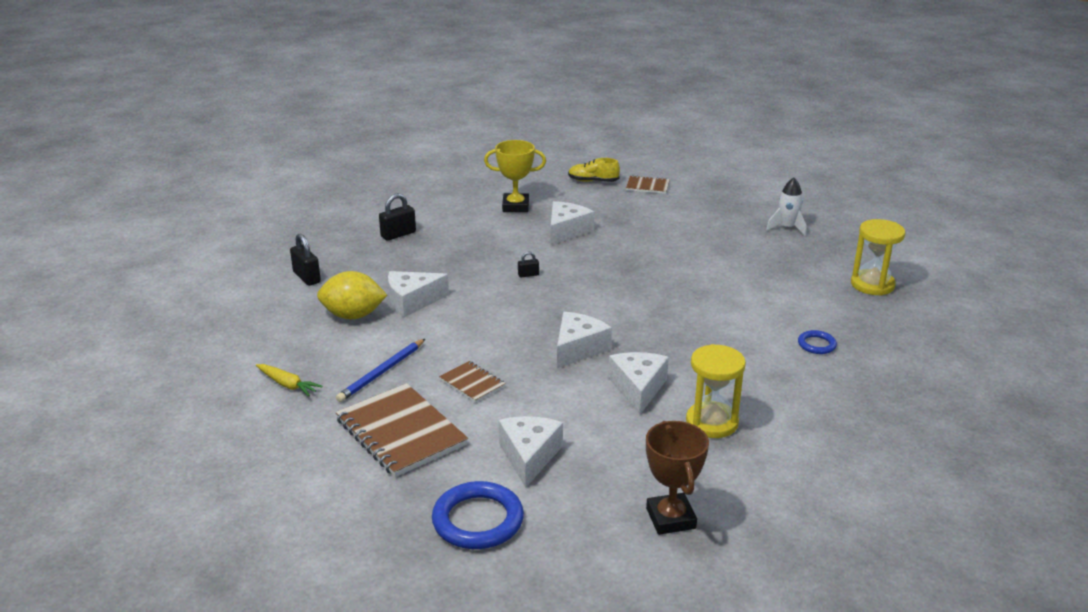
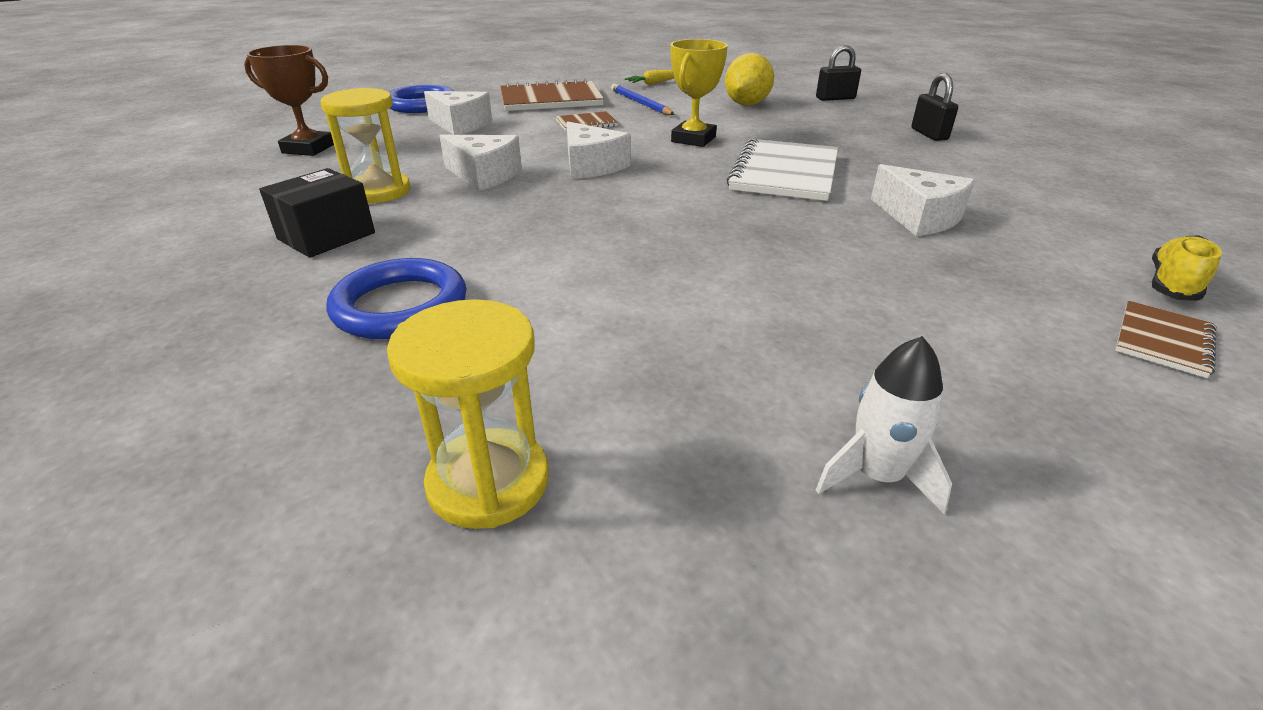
camera: 115 degrees right, 5 degrees up
(412, 301) = (757, 123): white cheese -> none
(515, 206) = (1023, 201): yellow trophy -> yellow trophy (693, 139)
(528, 275) = (784, 173): black padlock -> white notebook
(789, 407) = (326, 236): none -> black box
(816, 345) = (400, 306): blue ring -> blue ring, size x1.92

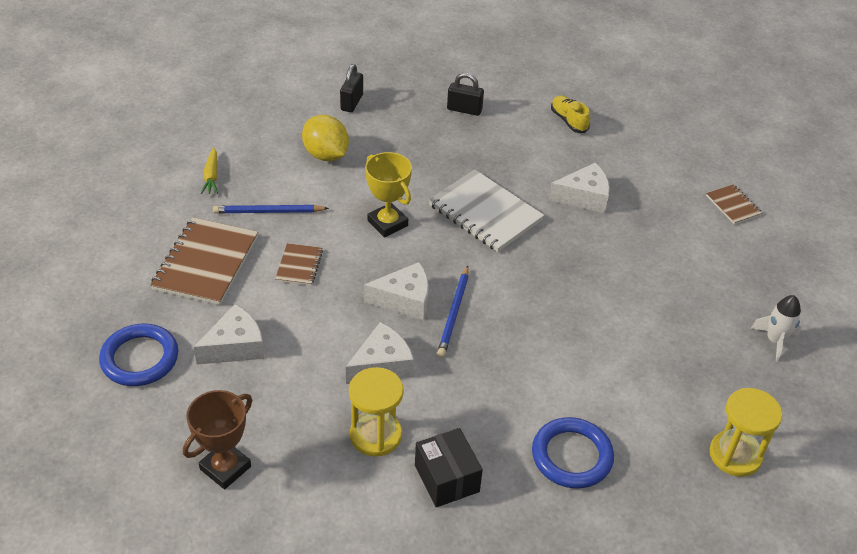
camera: 65 degrees left, 10 degrees up
(598, 190) = (454, 313): none -> blue pencil
(1172, 284) = (695, 167): yellow shoe -> yellow shoe (568, 121)

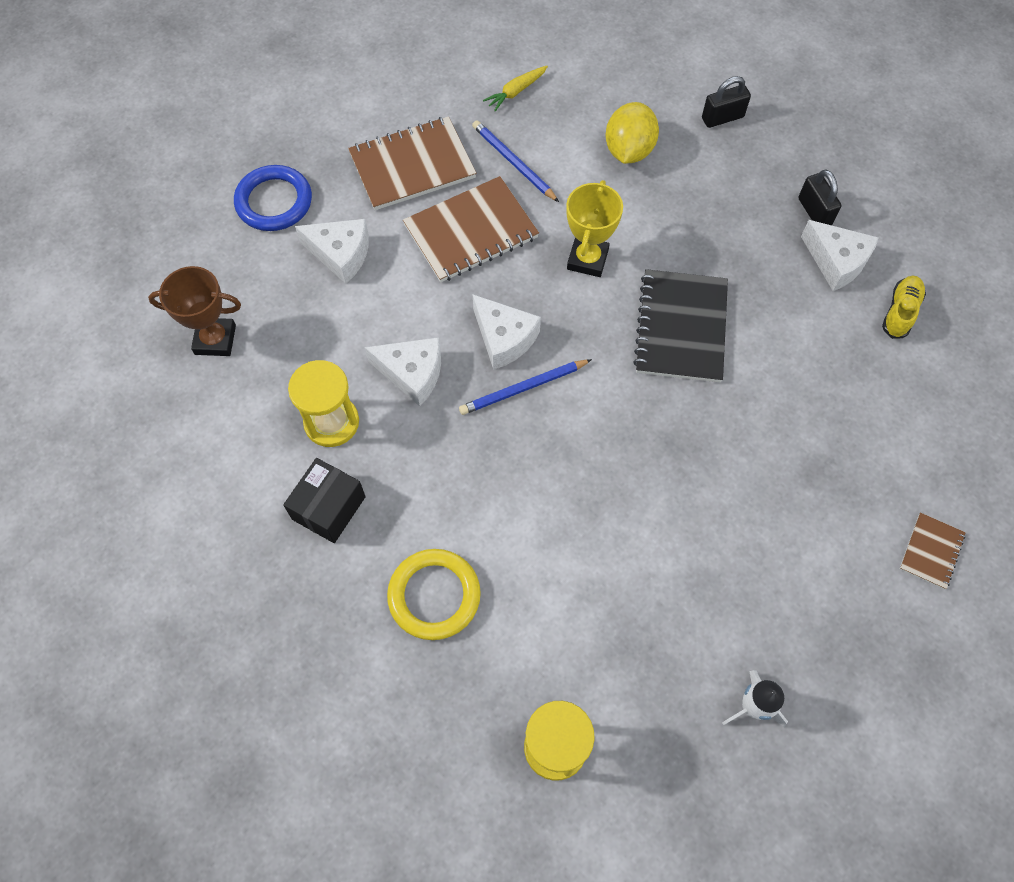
camera: 55 degrees right, 20 degrees up
(299, 266) = (471, 232): brown notebook -> brown notebook, size x1.97
(485, 213) = (681, 327): white notebook -> black notebook
(572, 456) = (434, 595): blue ring -> yellow ring
(584, 197) = (793, 399): white cheese -> white cheese (836, 262)

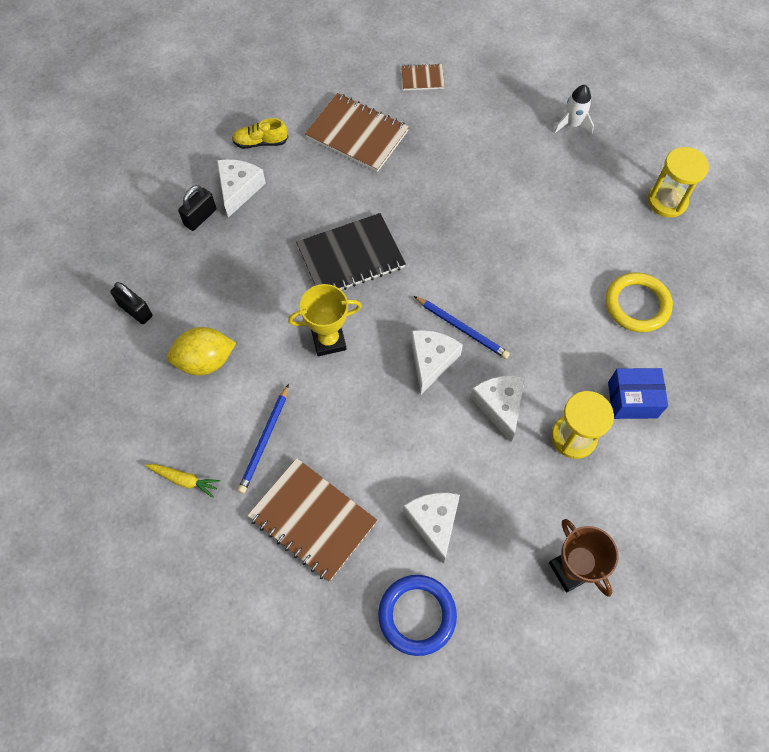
camera: 120 degrees left, 0 degrees up
(329, 508) = (632, 400): black box -> blue box
(471, 232) = (352, 435): brown notebook -> brown notebook (357, 134)

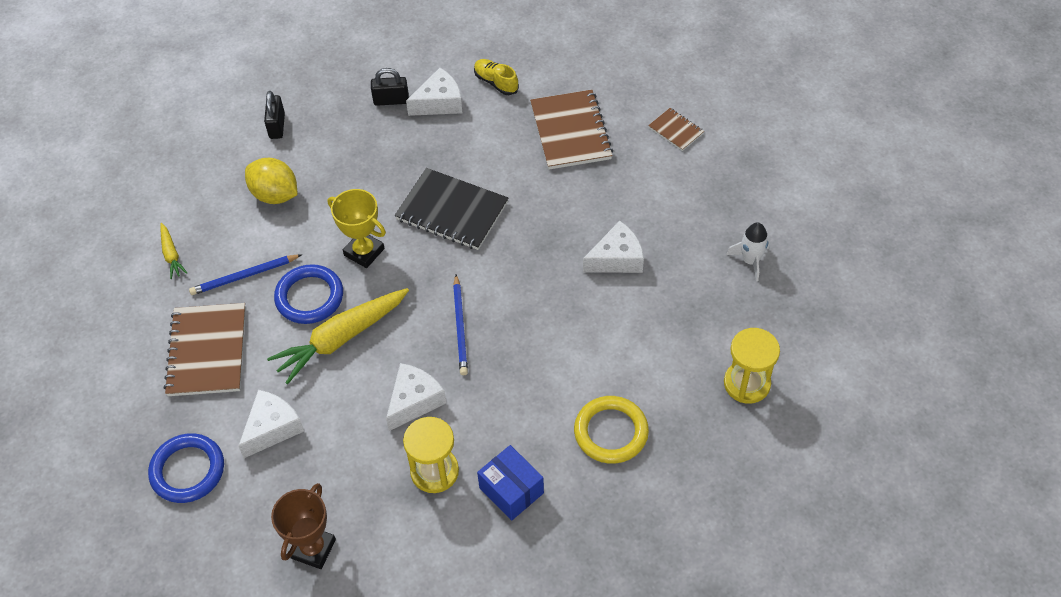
camera: 50 degrees right, 10 degrees down
(333, 408) = (309, 297): none -> blue ring
(395, 414) = (341, 338): none -> yellow carrot
(431, 361) = (410, 328): white cheese -> white cheese (617, 258)

